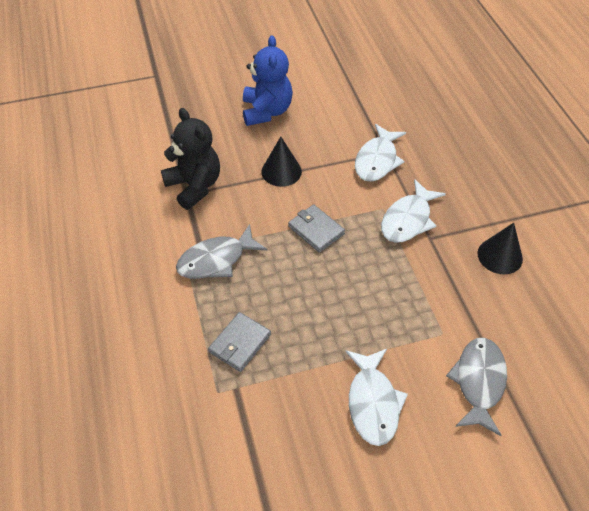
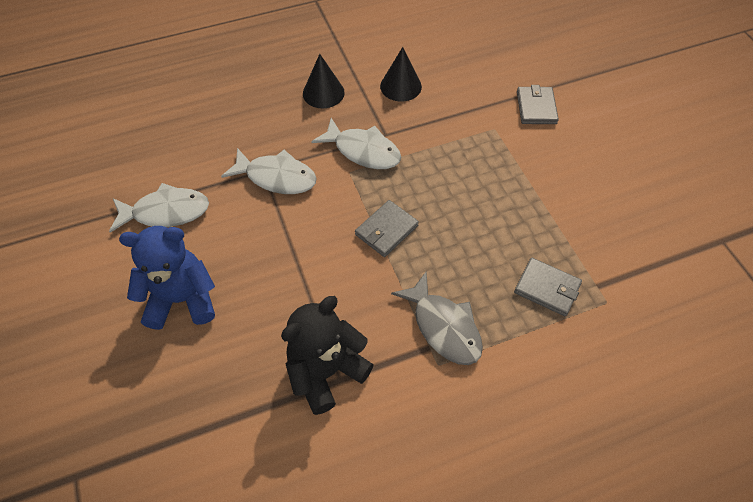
camera: 95 degrees left, 5 degrees up
(281, 171) = (296, 272): black cone -> black cone (323, 93)
(373, 402) = (577, 177): white fish -> white fish (166, 212)
(479, 382) = (536, 107): grey fish -> grey wallet

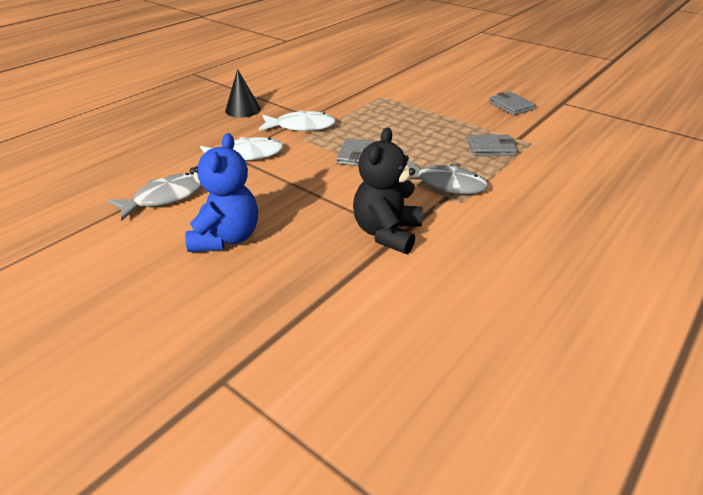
camera: 30 degrees left, 20 degrees down
(166, 212) = (165, 198): white fish -> grey fish
(182, 299) = (226, 238): blue teddy bear -> blue teddy bear turned 135 degrees clockwise
(401, 86) = (298, 94): black cone -> none
(536, 107) = (398, 82): grey wallet -> grey wallet (511, 106)

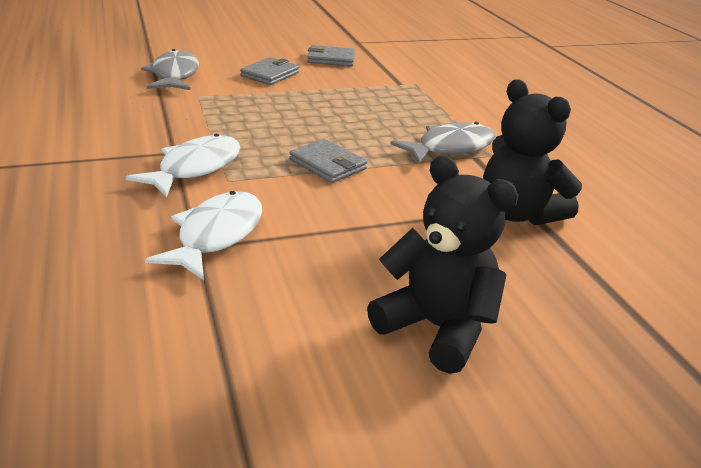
camera: 60 degrees left, 5 degrees down
(165, 198) = (256, 353): grey fish -> grey fish (174, 75)
(226, 238) = (436, 328): blue teddy bear -> black teddy bear
(243, 110) = (59, 188): black cone -> none
(491, 148) = (403, 101): grey wallet -> grey wallet (270, 74)

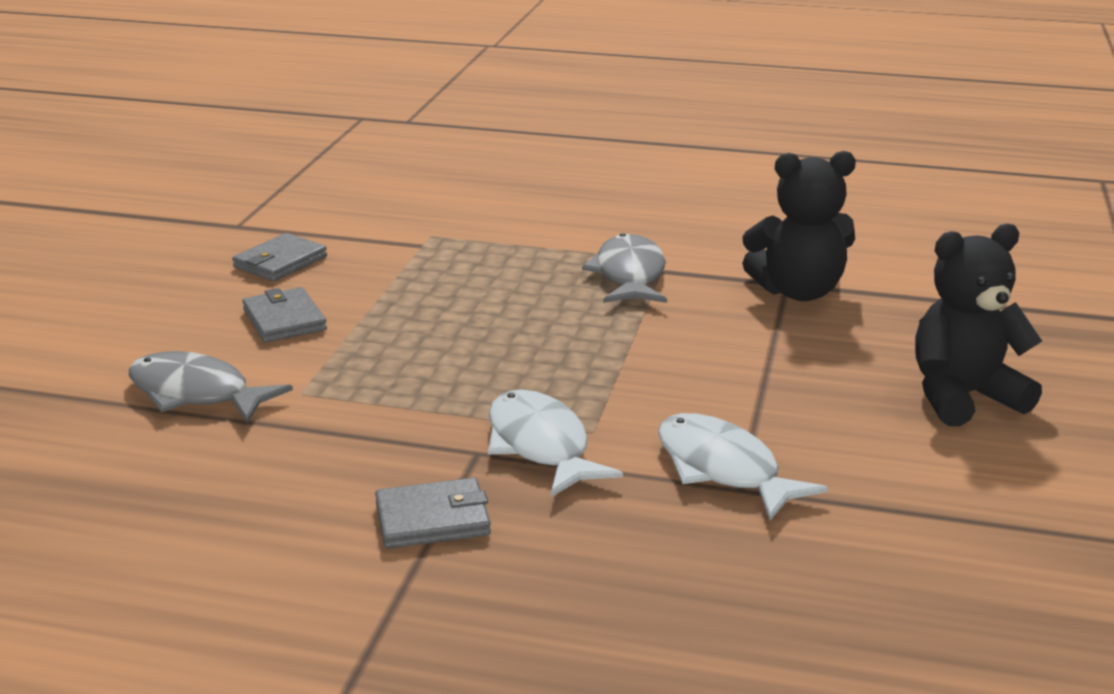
camera: 55 degrees left, 5 degrees down
(328, 164) = (608, 357): grey wallet -> grey wallet (433, 519)

